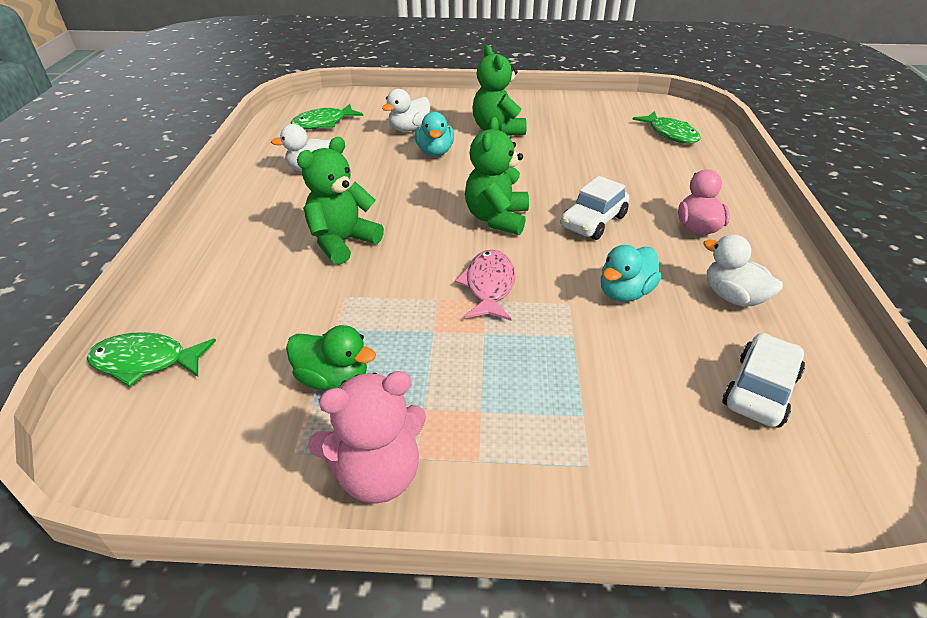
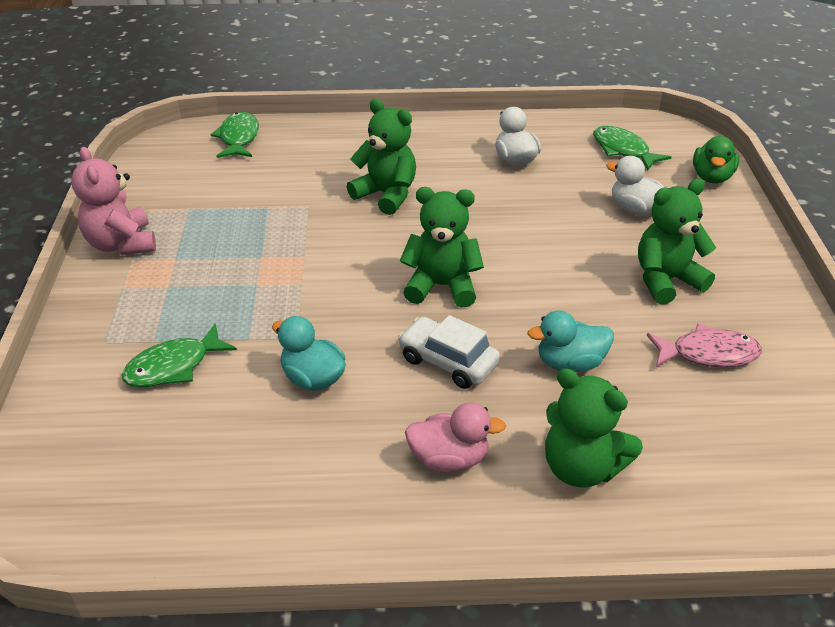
camera: 85 degrees right, 0 degrees up
(333, 379) = (212, 214): green duck -> green duck (711, 177)
(435, 152) = (582, 233): turquoise duck -> turquoise duck (570, 363)
(489, 286) = (322, 285): pink fish -> pink fish (708, 354)
(670, 134) = (736, 468): green fish -> green fish (174, 366)
(687, 179) = (581, 467): none -> green teddy bear
(733, 297) = (305, 469): white duck -> none
(759, 390) = (162, 462): white car -> none

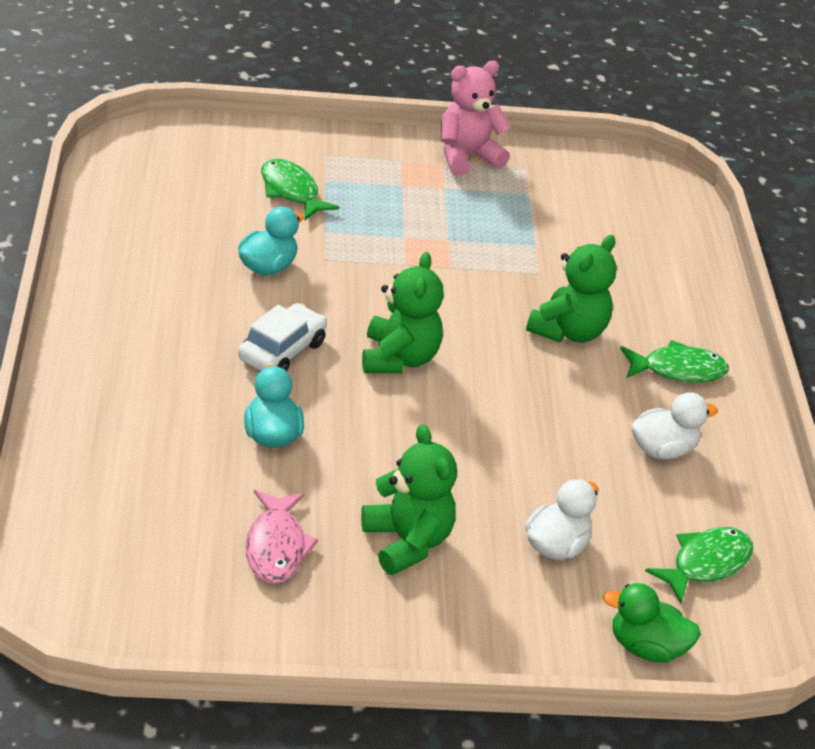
camera: 85 degrees right, 0 degrees up
(238, 138) = (675, 226): green fish -> green fish (678, 370)
(449, 459) = (158, 339): pink duck -> none
(581, 467) = (133, 419): green teddy bear -> none

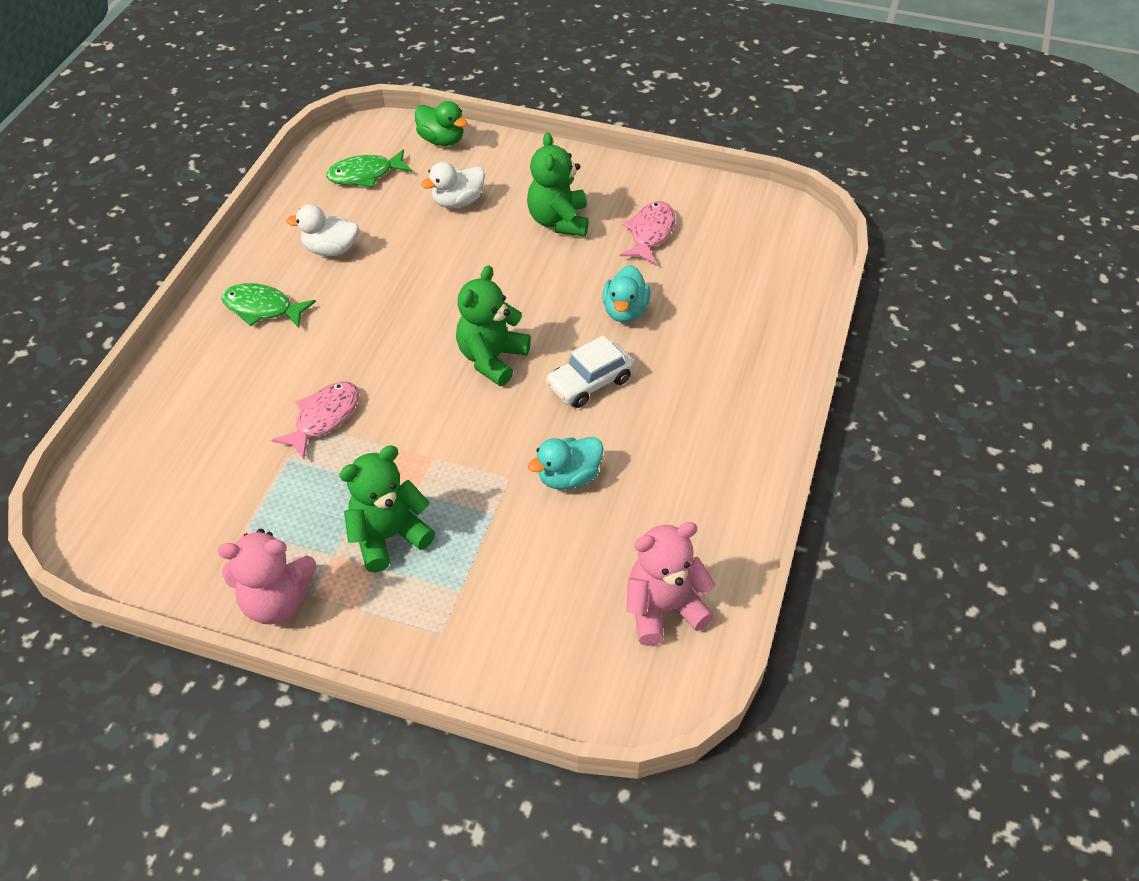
camera: 155 degrees left, 10 degrees up
(147, 189) = (663, 609): none -> pink teddy bear
(291, 191) = (505, 578): green fish -> none
(530, 280) = (324, 418): none -> pink fish
(568, 331) = (327, 359): green teddy bear -> green teddy bear (388, 536)

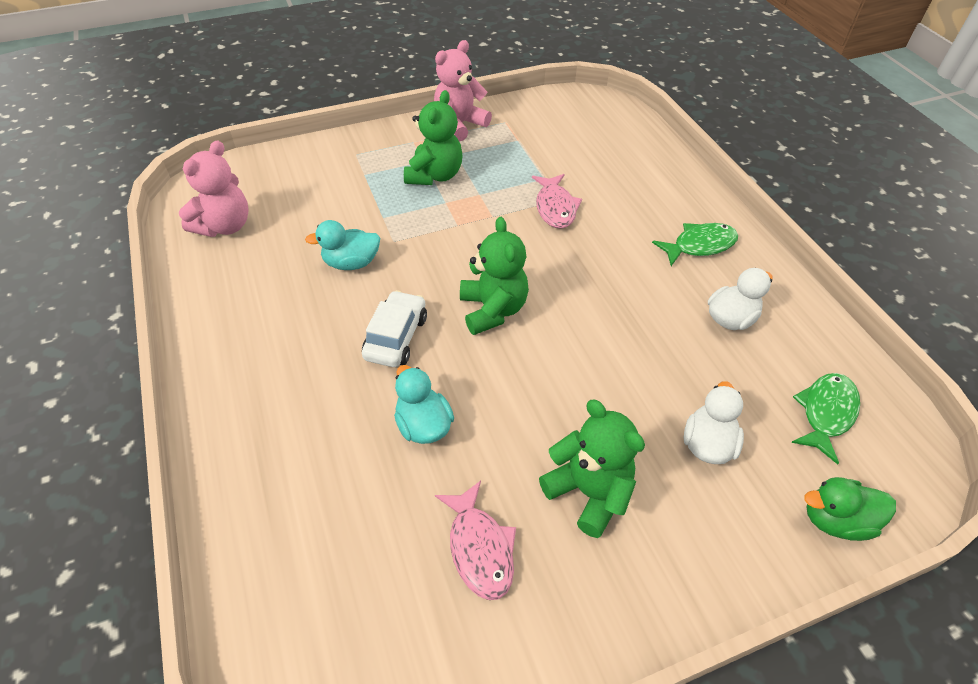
camera: 140 degrees right, 0 degrees up
(568, 477) = (351, 263): turquoise duck -> turquoise duck turned 120 degrees counterclockwise

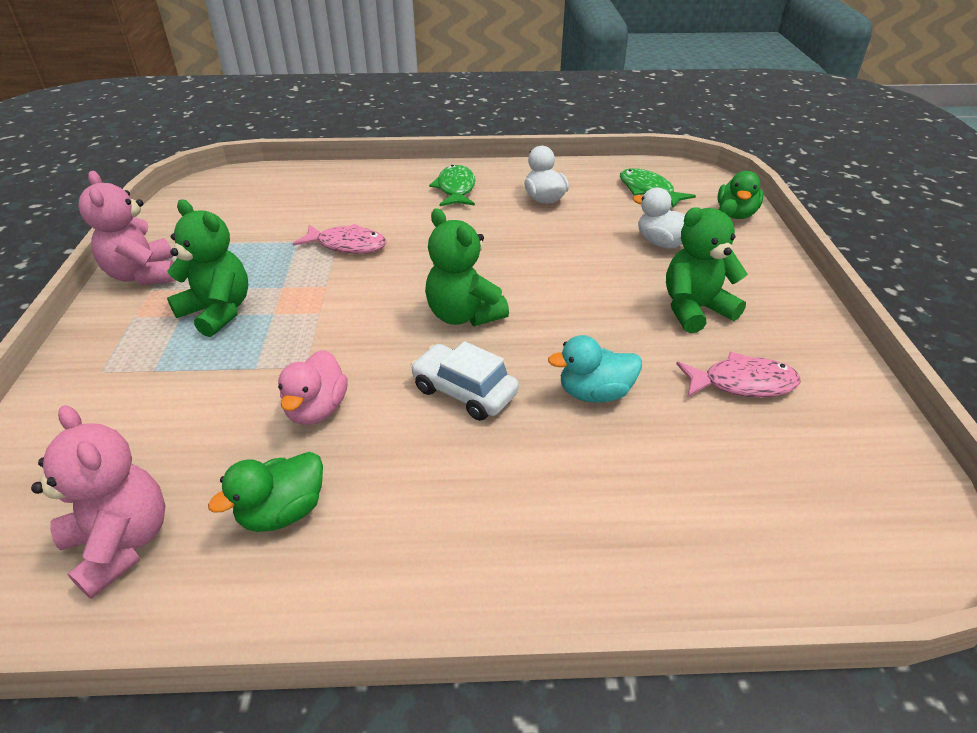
camera: 70 degrees left, 10 degrees down
(258, 281) = (282, 512): none -> green duck
(351, 263) = (317, 409): turquoise duck -> pink duck
(493, 310) = (463, 315): green teddy bear -> green teddy bear turned 135 degrees counterclockwise

